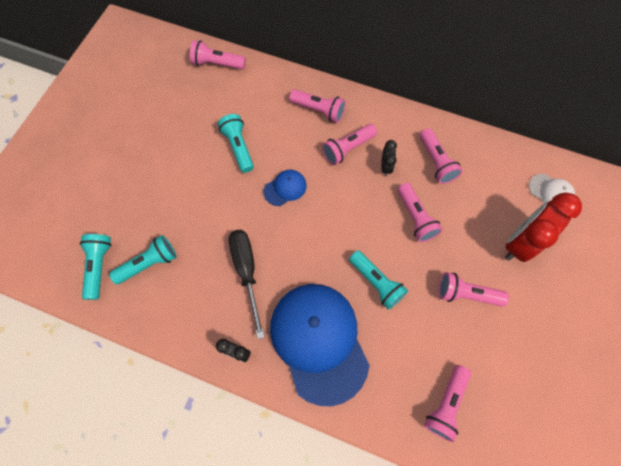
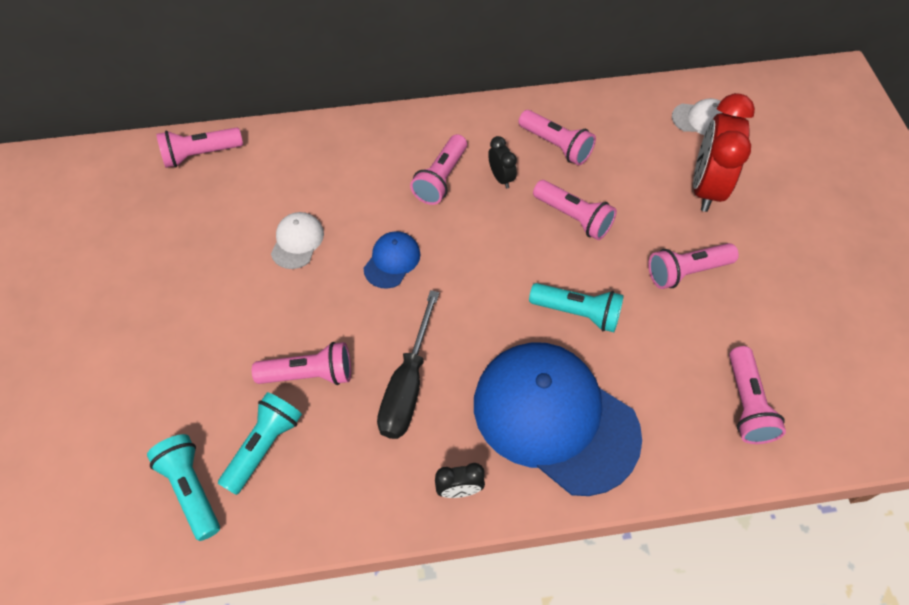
camera: 30 degrees left, 10 degrees down
(238, 147) = (297, 241): turquoise flashlight -> white cap
(247, 272) = (407, 385): black screwdriver -> black screwdriver turned 120 degrees counterclockwise
(318, 110) = (375, 151): pink flashlight -> pink flashlight (309, 374)

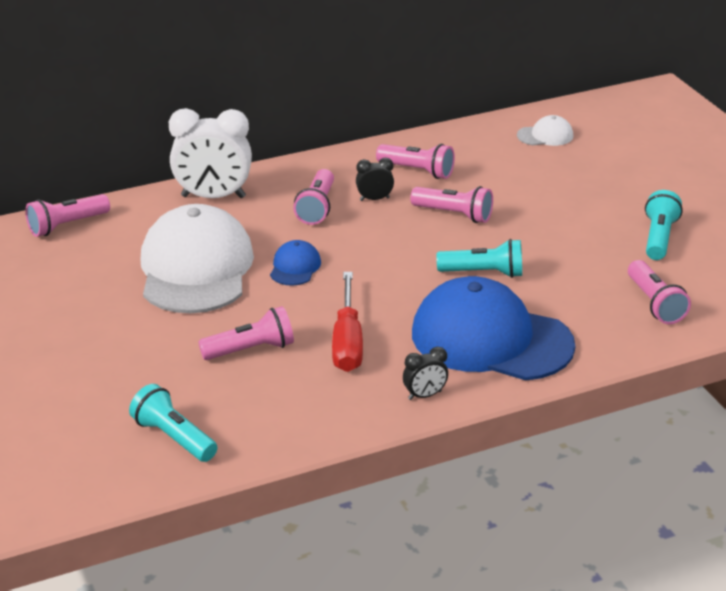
camera: 15 degrees left, 25 degrees down
(264, 446) = (230, 400): turquoise flashlight -> turquoise flashlight (659, 238)
(297, 241) = (196, 268): white cap -> white cap, size x2.37
(347, 143) = (213, 197): none -> white clock
(407, 385) = (347, 341): black screwdriver -> red screwdriver
(501, 178) = (374, 199): black clock -> black clock turned 60 degrees counterclockwise
(686, 271) = (571, 233): pink flashlight -> none
(706, 188) = (567, 178): red clock -> none

